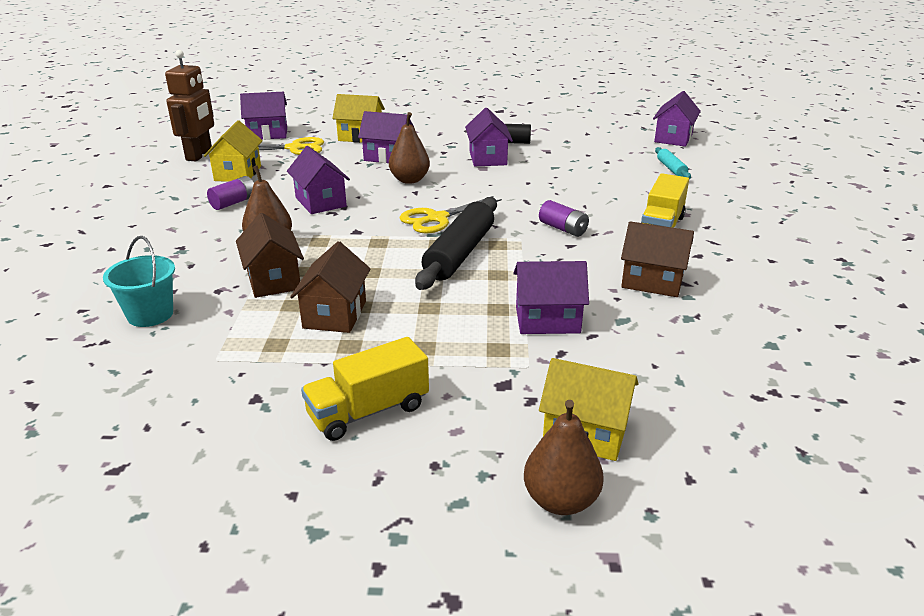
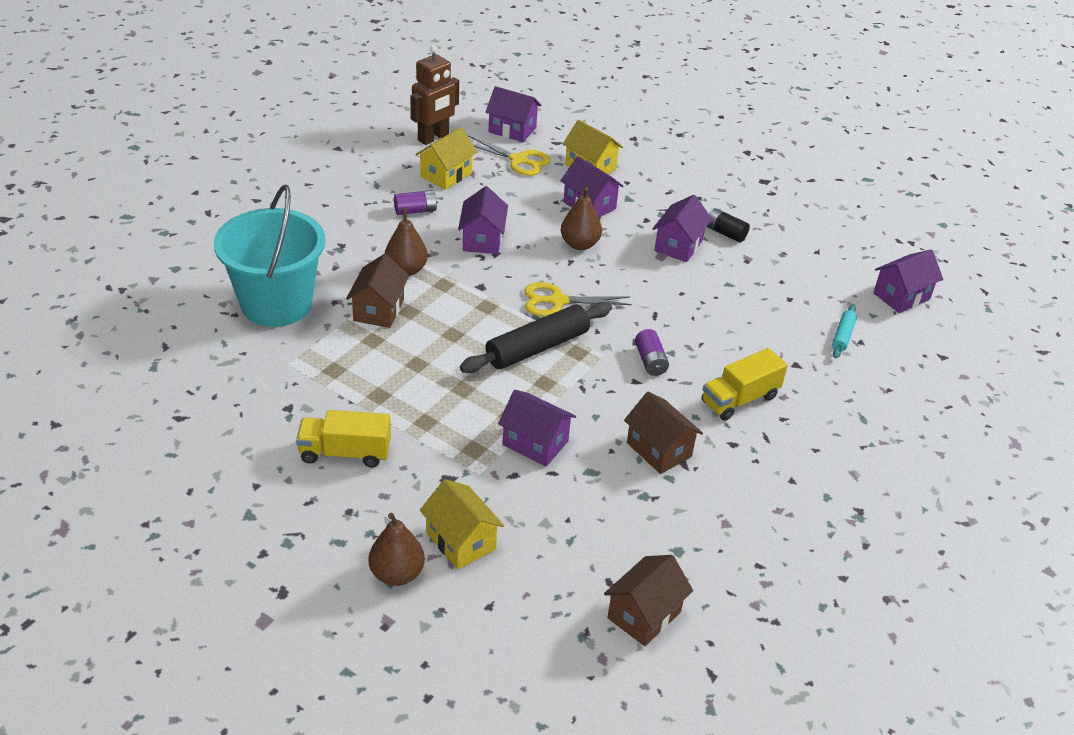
camera: 30 degrees right, 10 degrees up
(150, 314) = (276, 304): turquoise bucket -> turquoise bucket, size x2.02
(335, 314) = (393, 363): brown house -> brown house (644, 615)

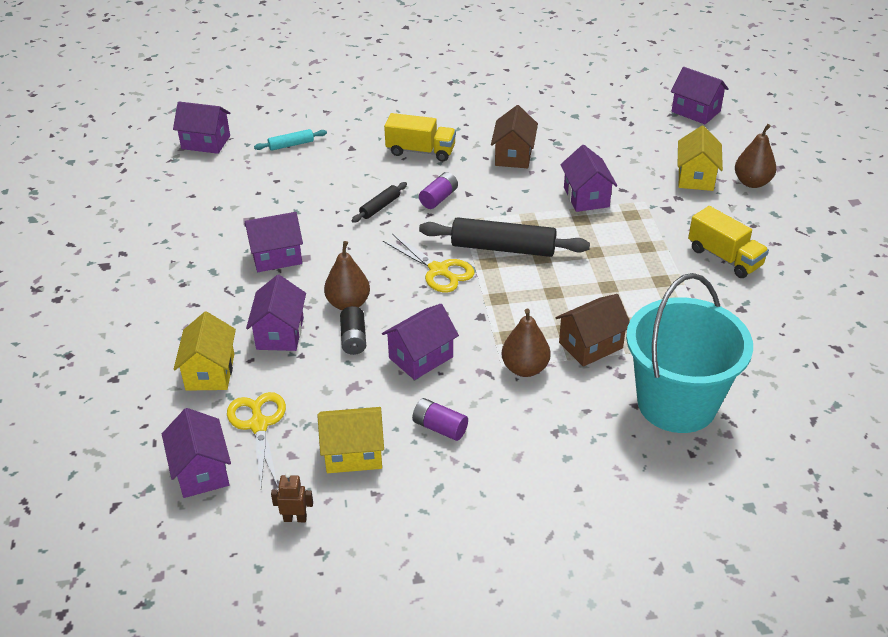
camera: 130 degrees left, 0 degrees up
(433, 138) = (295, 518): brown robot -> brown robot, size x0.48
(563, 660) = (696, 111): none -> purple house
(644, 615) = (631, 105): brown house -> none
(679, 325) = (380, 207): none -> black rolling pin
(725, 233) = (224, 245): black battery -> black battery (353, 339)

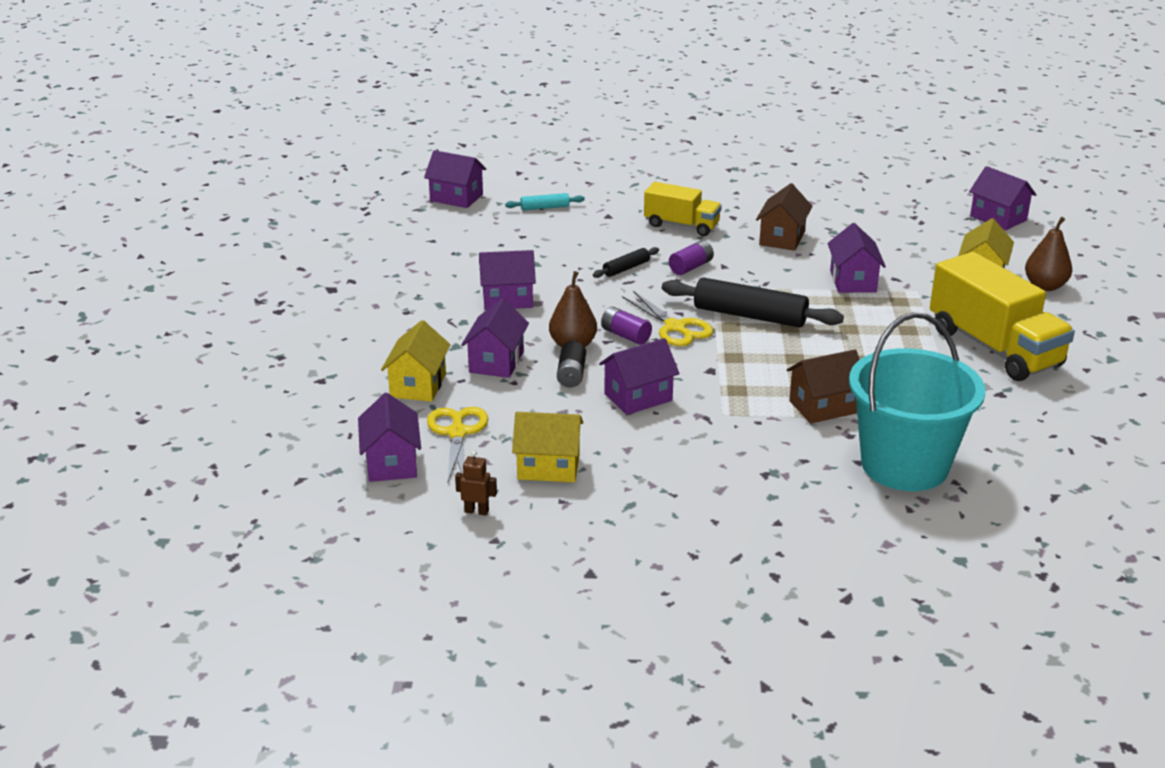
camera: 10 degrees right, 10 degrees down
(439, 427) = (643, 456): purple battery -> purple battery (625, 335)
(525, 368) = (746, 418): brown pear -> none
(724, 257) = (994, 348): yellow truck -> yellow truck, size x1.69

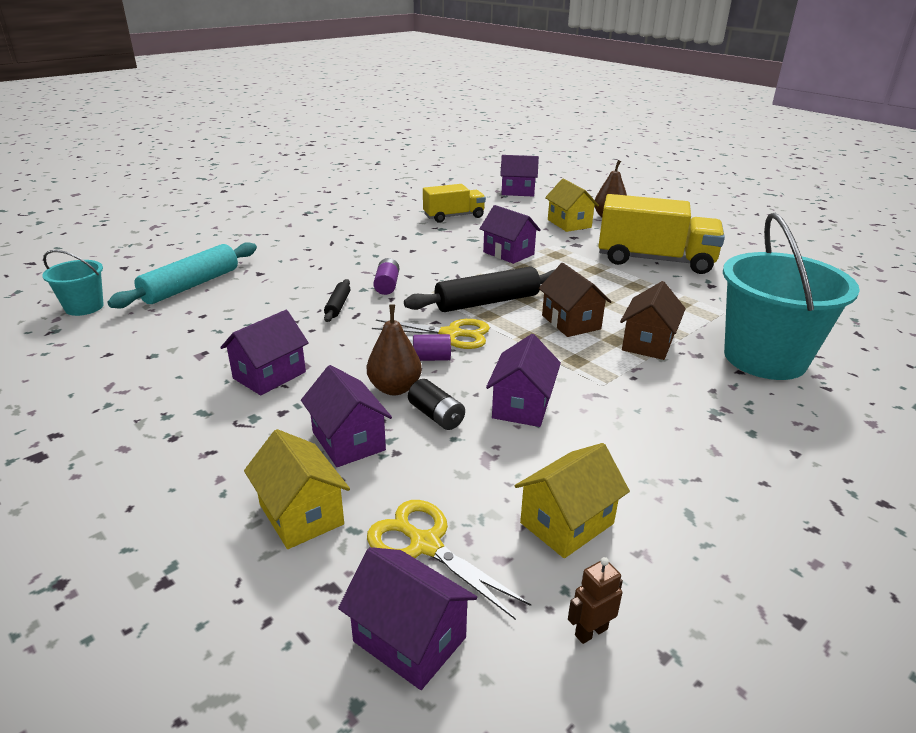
camera: 45 degrees left, 0 degrees up
(456, 197) = (84, 307): purple house -> turquoise bucket
(545, 207) = (191, 286): turquoise rolling pin -> turquoise rolling pin, size x2.02
(681, 225) = (331, 260): yellow truck -> yellow truck (454, 216)
(782, 238) = (417, 243): brown house -> brown house (571, 322)

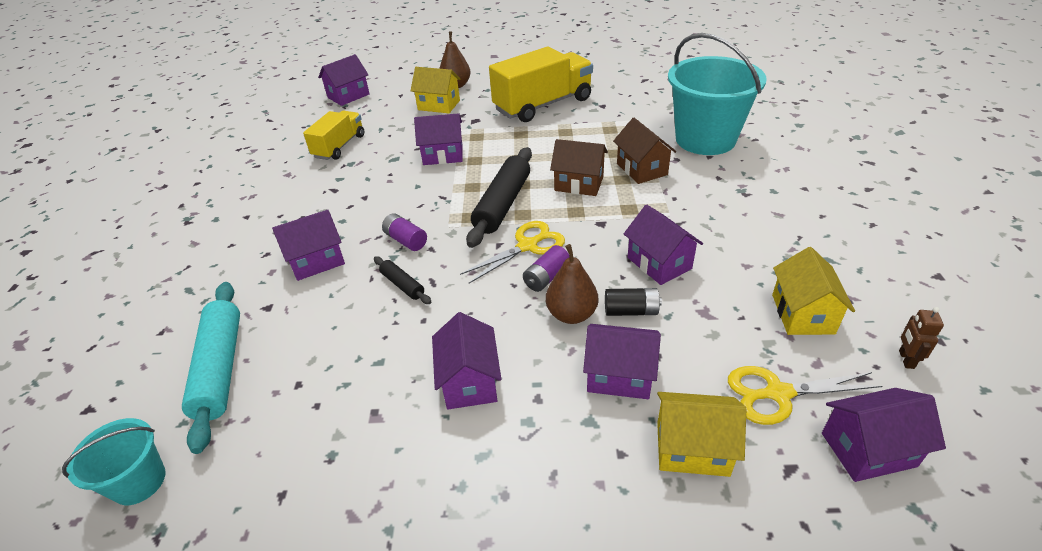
camera: 45 degrees left, 10 degrees up
(322, 267) = (316, 261): none -> purple house

